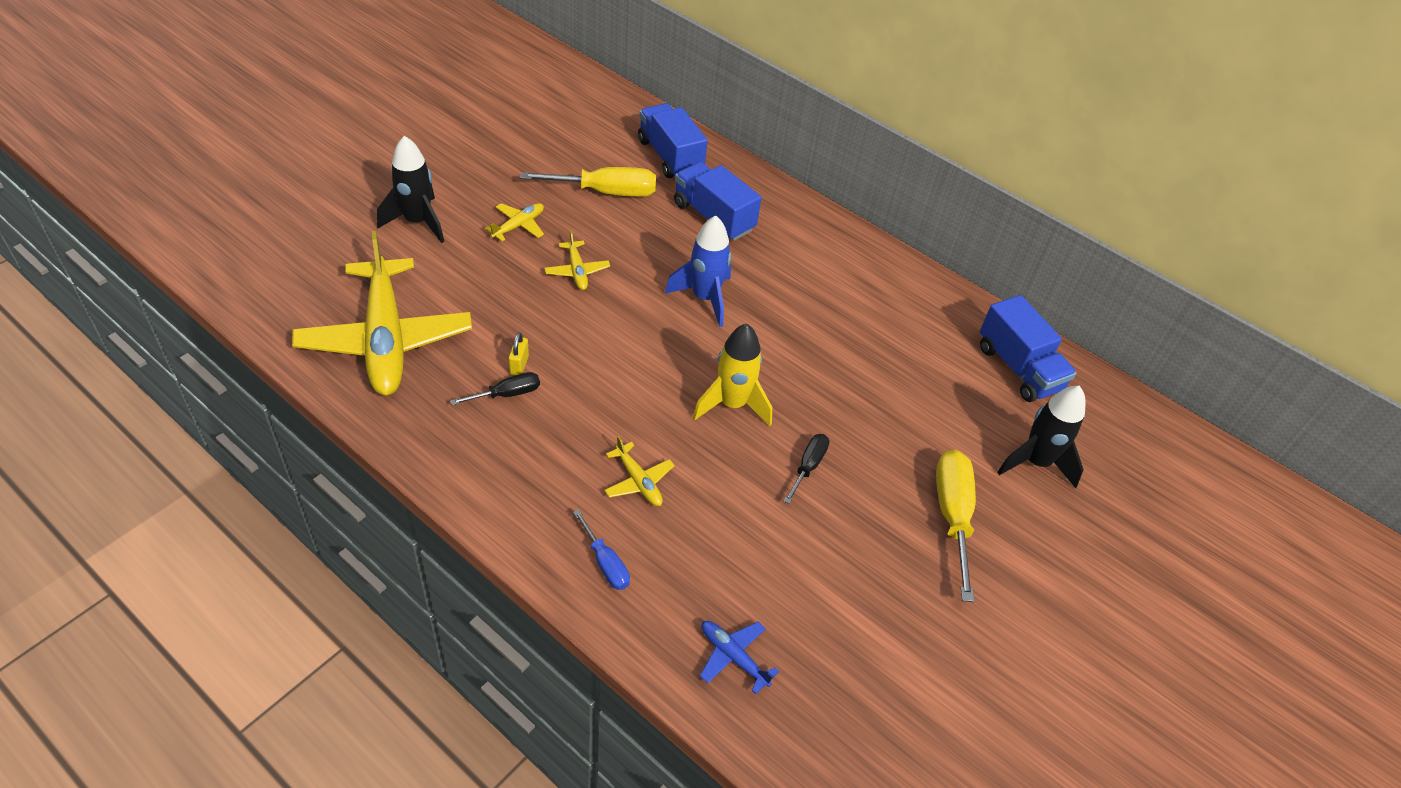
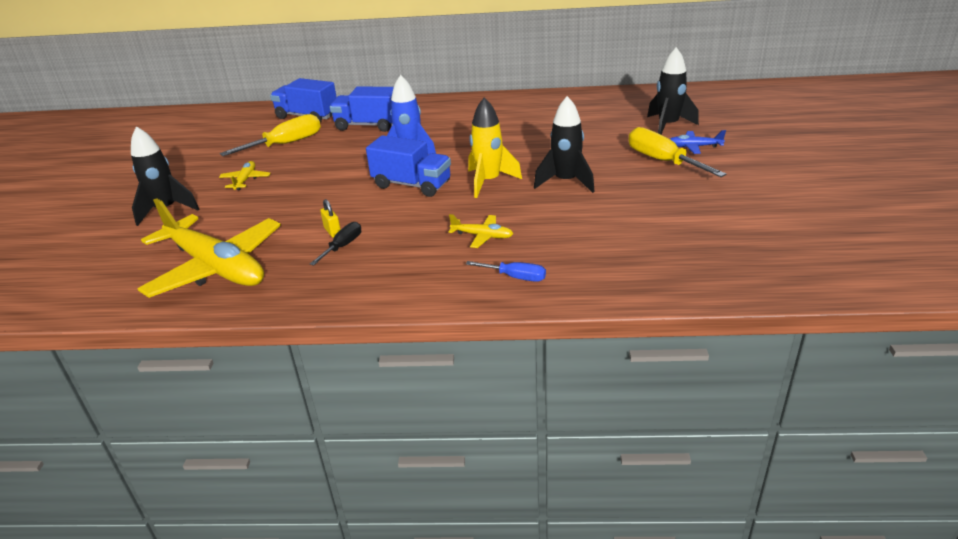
camera: 30 degrees left, 15 degrees down
(577, 271) = (314, 179): yellow plane -> none
(733, 657) = (645, 269): blue plane -> blue plane (694, 147)
(808, 466) = (566, 182): black screwdriver -> black rocket
(1018, 368) = (609, 103): blue truck -> blue truck (412, 185)

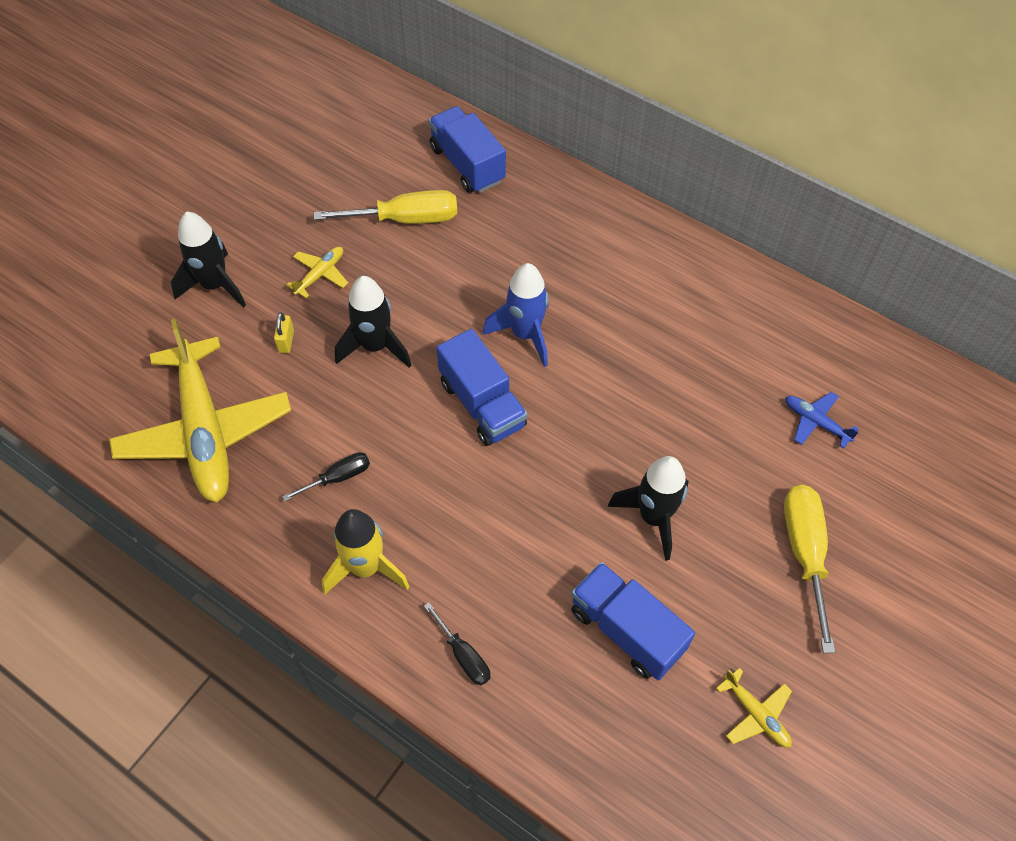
camera: 30 degrees right, 25 degrees up
(332, 231) = (345, 442): yellow padlock -> yellow padlock (286, 341)
(368, 125) = (522, 234): blue truck -> blue truck (626, 630)
(482, 236) = (484, 559): yellow plane -> yellow plane (756, 714)
(489, 182) = (568, 456): yellow rocket -> yellow rocket (366, 567)
(515, 277) = (463, 655): blue screwdriver -> black screwdriver
(668, 126) = (884, 479): black rocket -> black rocket (375, 346)
(694, 147) = (873, 550): blue plane -> blue plane (816, 422)

